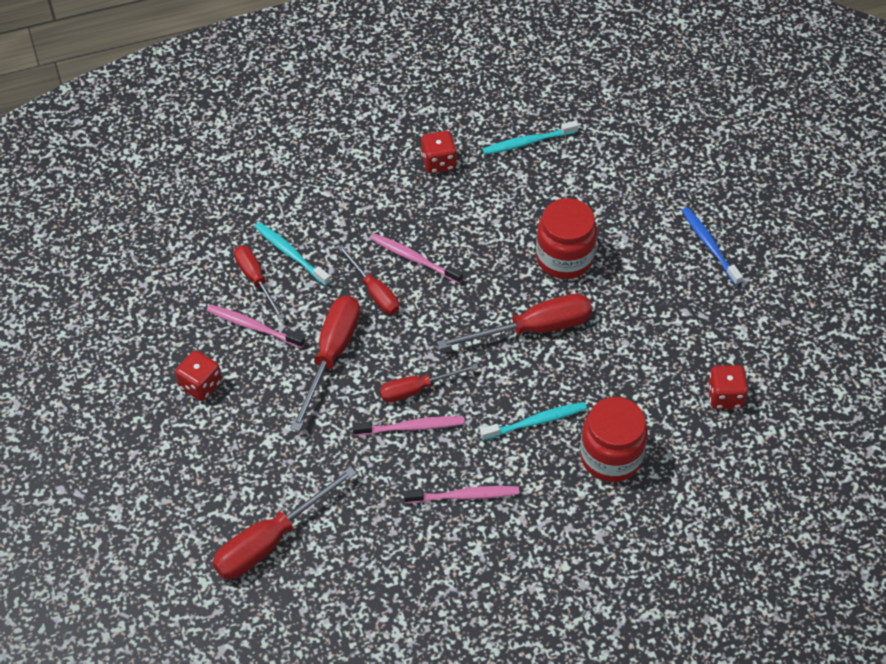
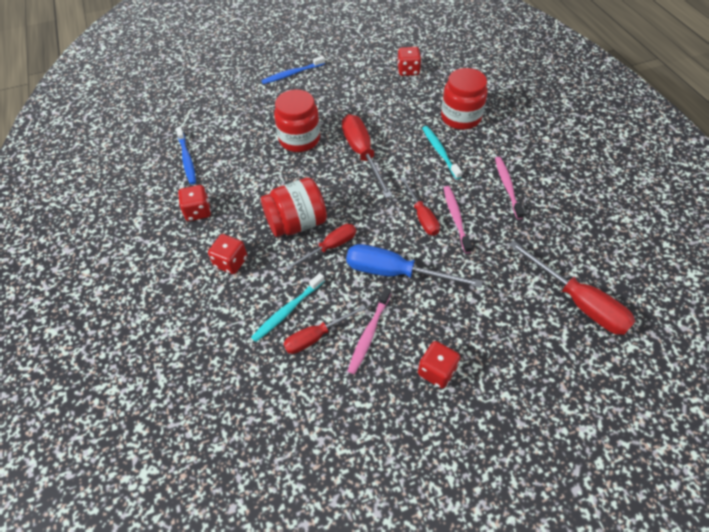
camera: 90 degrees left, 0 degrees up
(331, 356) = (395, 273): red screwdriver -> blue screwdriver
(360, 199) = (231, 262): none -> red dice
(414, 258) = (296, 223): pink toothbrush -> red jar
(528, 142) = (187, 159): turquoise toothbrush -> blue toothbrush

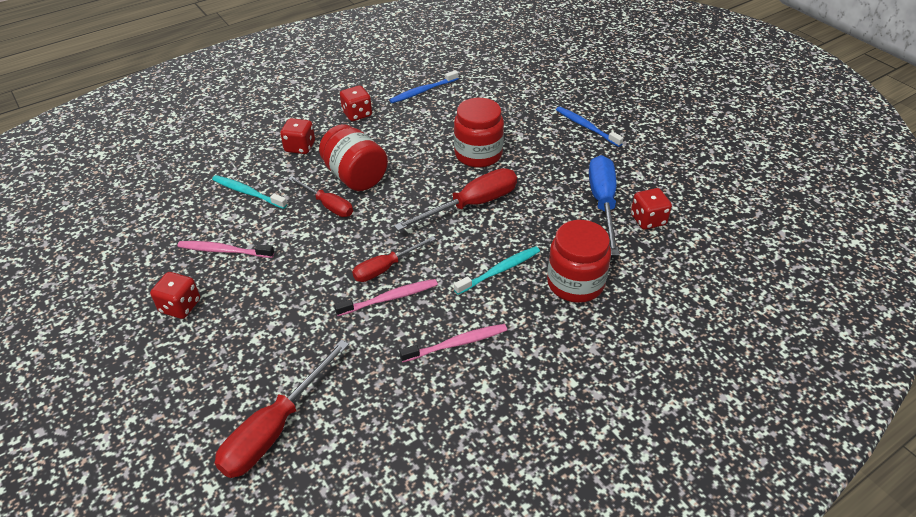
camera: 75 degrees right, 10 degrees down
(316, 336) = (220, 216): red screwdriver -> none
(395, 273) = (301, 258): blue screwdriver -> blue screwdriver (603, 203)

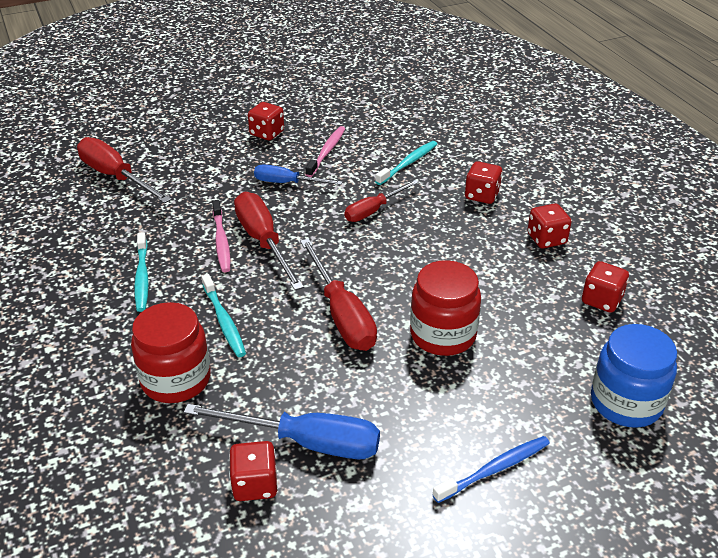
camera: 100 degrees right, 5 degrees down
(285, 270) = (287, 183): none -> blue screwdriver
(355, 177) = (418, 231): red jar -> none
(386, 268) = (264, 242): red screwdriver -> red screwdriver, size x1.59
(422, 91) = (601, 300): blue toothbrush -> red dice
(457, 344) = (142, 277): pink toothbrush -> turquoise toothbrush
(514, 84) = (626, 402): none -> blue jar

